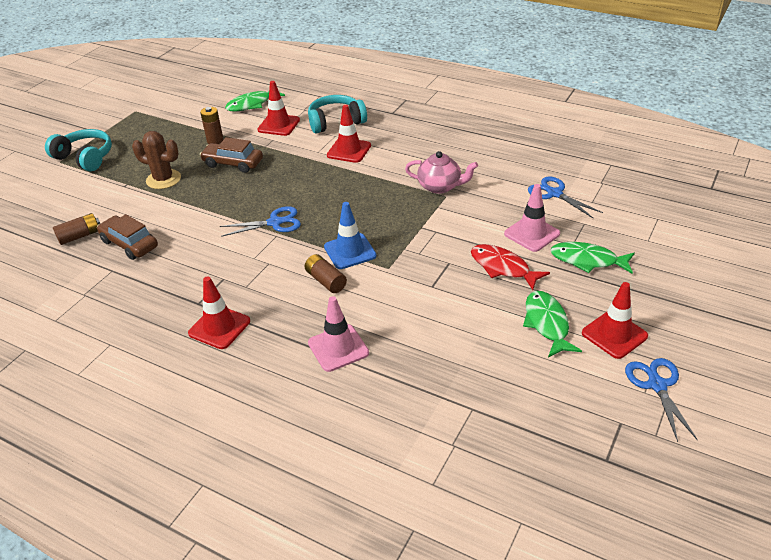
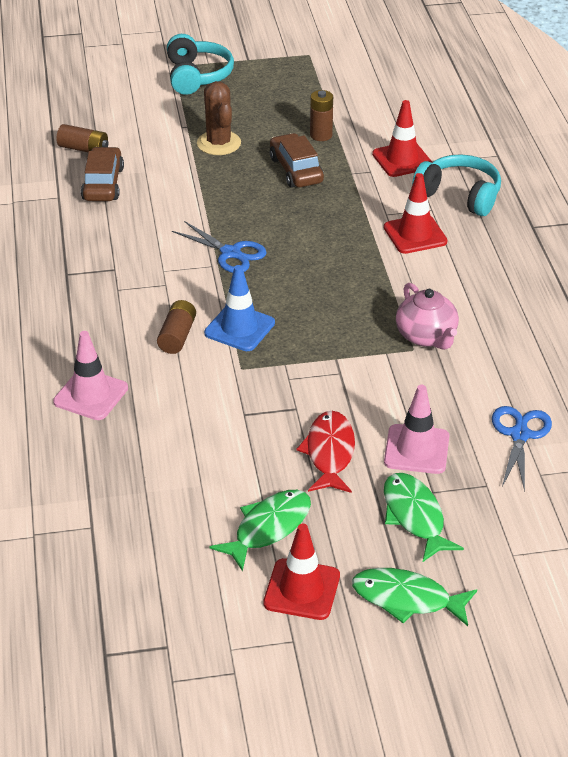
camera: 50 degrees right, 0 degrees up
(219, 327) = (47, 305): red traffic cone -> none
(252, 104) = (418, 119): green fish -> green fish (406, 599)
(657, 385) = (250, 655): blue scissors -> none

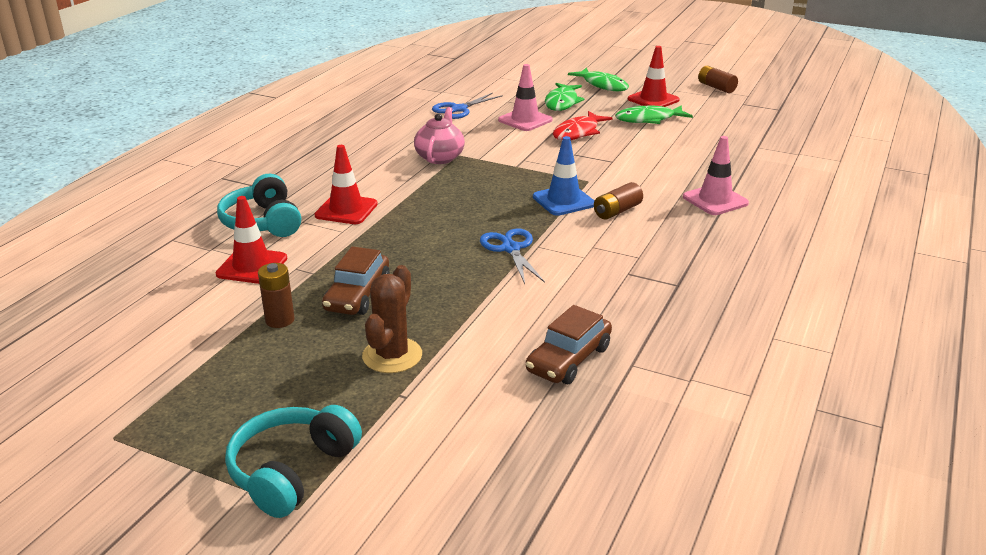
camera: 145 degrees left, 10 degrees down
(83, 149) = (553, 416): brown battery -> brown battery (716, 87)

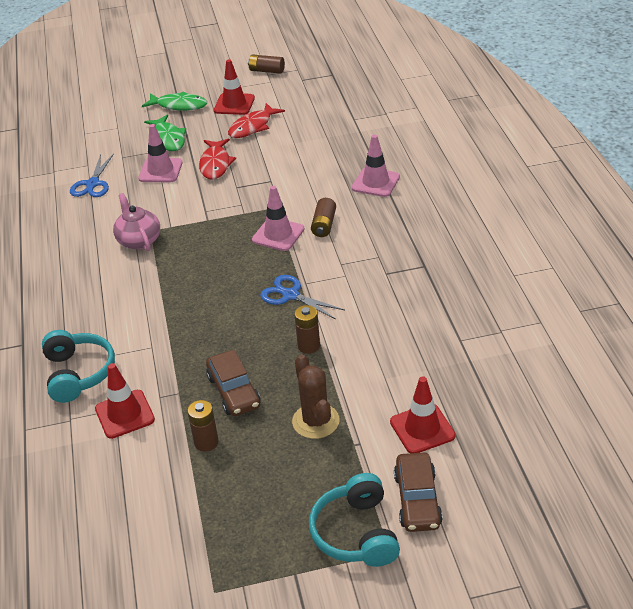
camera: 35 degrees left, 10 degrees up
(263, 222) = (78, 373): turquoise headphones -> turquoise headphones turned 135 degrees counterclockwise
(346, 210) = (129, 327): red traffic cone -> red traffic cone (422, 429)
(471, 294) = (309, 346): none -> brown battery
(563, 201) = (278, 234): blue traffic cone -> pink traffic cone
(568, 359) = (422, 358): brown car -> brown car (417, 500)
(648, 119) = (252, 127): green fish -> red fish

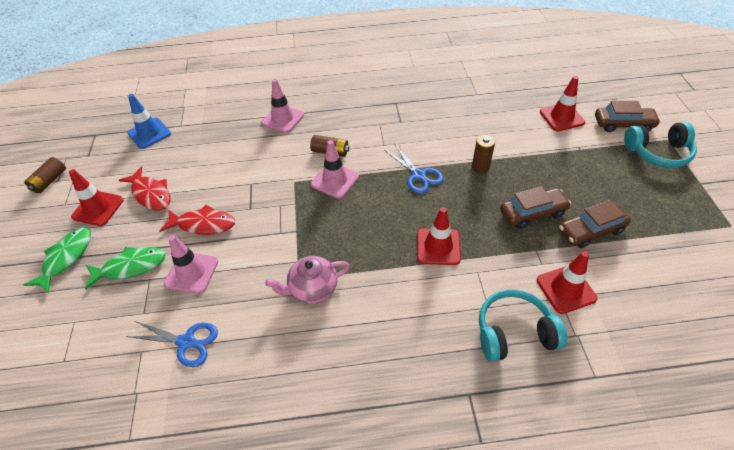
camera: 85 degrees left, 10 degrees up
(185, 317) = (438, 246): none -> red traffic cone
(206, 442) = (591, 230): brown battery -> brown car
(291, 295) = (418, 175): blue scissors -> blue scissors turned 75 degrees counterclockwise
(315, 421) = (560, 167): brown cactus -> none
(338, 104) = (149, 133): none -> blue traffic cone

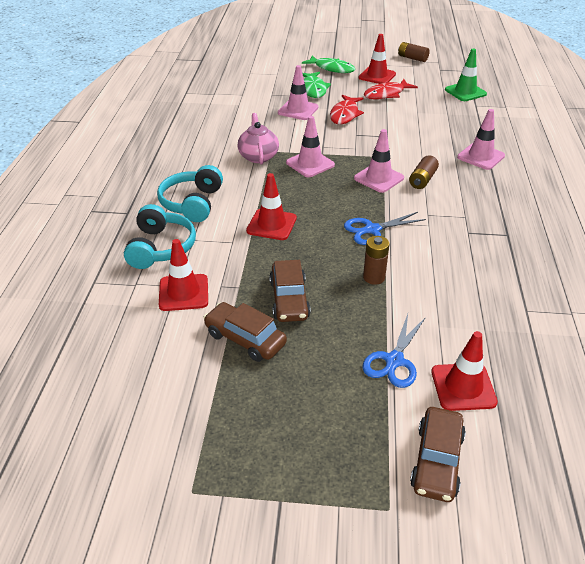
camera: 100 degrees right, 10 degrees down
(149, 133) = (465, 92): blue traffic cone -> green traffic cone
(186, 342) = (240, 108): blue scissors -> blue scissors (394, 360)
(319, 237) = (310, 164): none -> pink traffic cone
(591, 230) = (245, 339): brown car -> brown car turned 45 degrees counterclockwise
(658, 153) = (359, 476): turquoise headphones -> turquoise headphones (192, 203)

